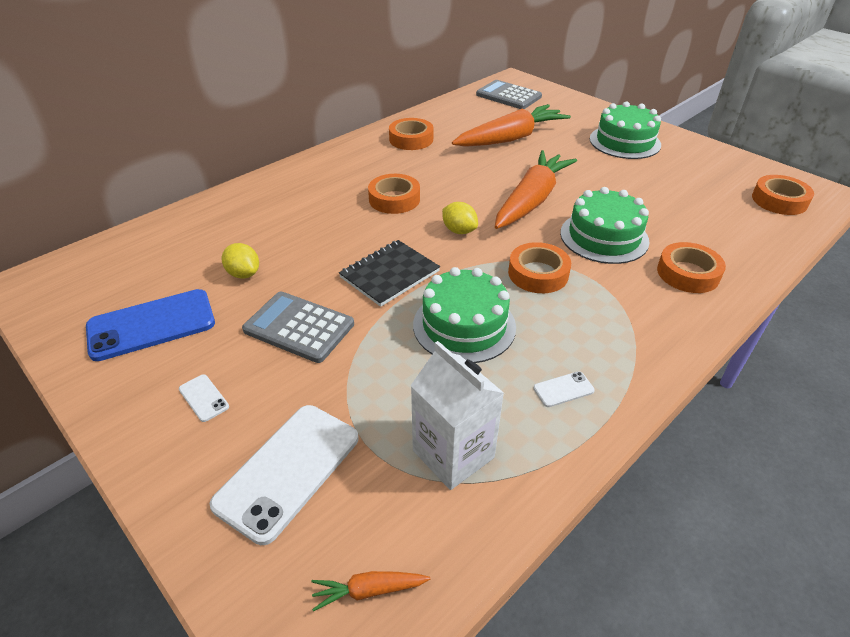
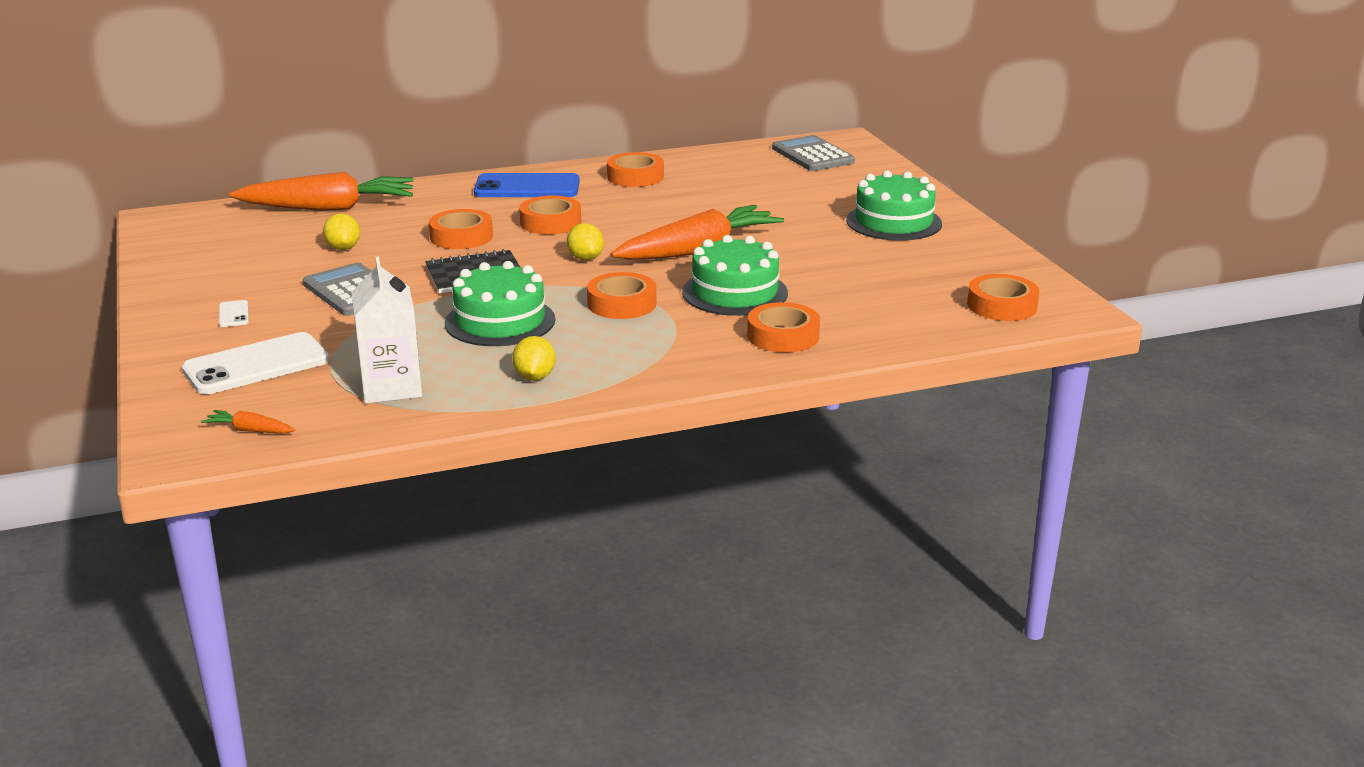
camera: 25 degrees right, 15 degrees down
(151, 325) = (234, 264): blue phone -> blue phone (527, 187)
(337, 233) = (461, 237): none -> orange tape
(510, 138) = (754, 195): orange carrot -> orange carrot (329, 208)
(563, 389) = (534, 377): white phone -> yellow lemon

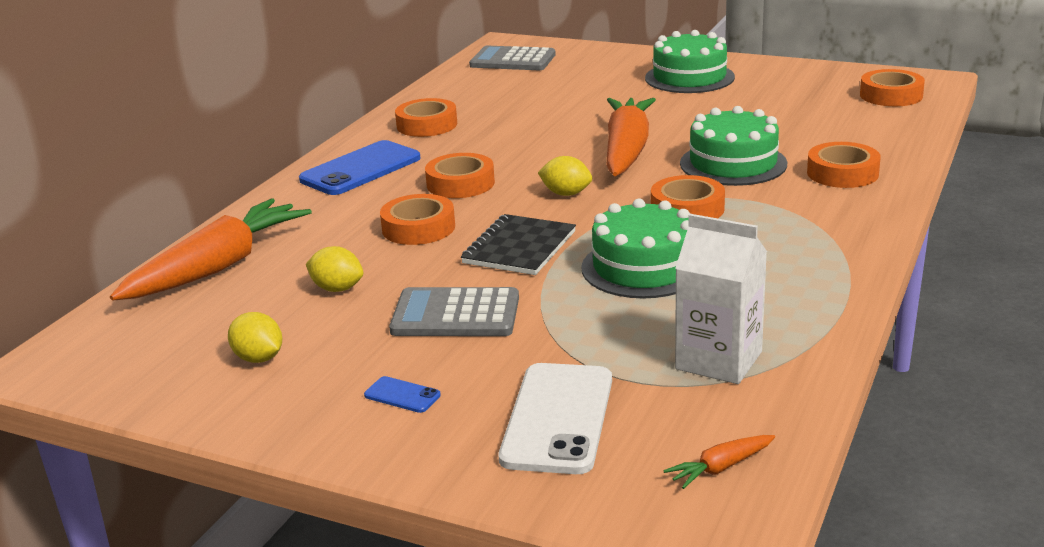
camera: 45 degrees left, 0 degrees up
(233, 314) = (402, 395): white phone -> blue phone
(534, 377) = (788, 288): yellow lemon -> yellow lemon (259, 358)

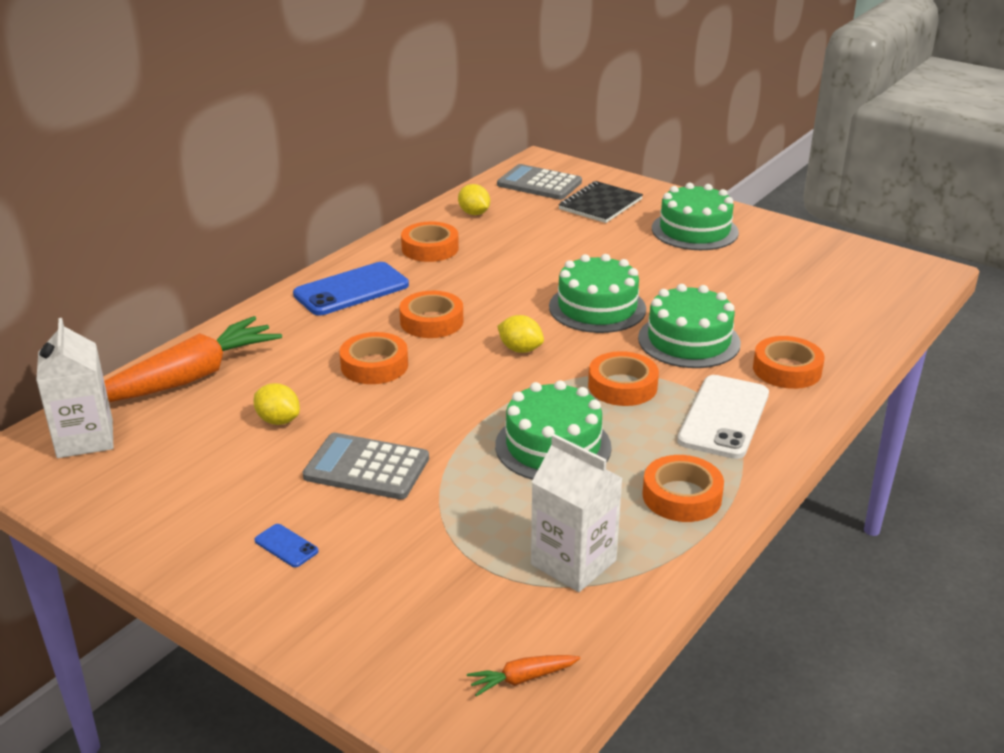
camera: 10 degrees right, 5 degrees up
(124, 336) = (85, 438): none -> white carton
(259, 358) = (184, 483): yellow lemon -> yellow lemon (474, 213)
(519, 247) = (453, 403): black notebook -> black notebook (600, 204)
(558, 418) = (406, 597): white phone -> white phone (723, 417)
(626, 150) = (597, 308): orange carrot -> green cake
(891, 95) = (879, 283): orange tape -> orange tape (682, 496)

